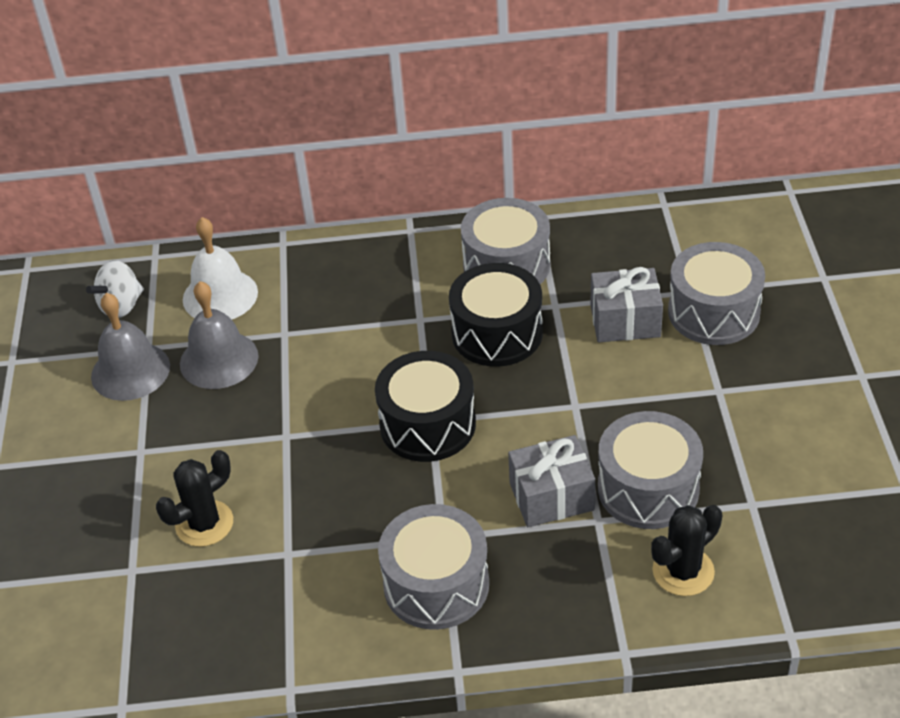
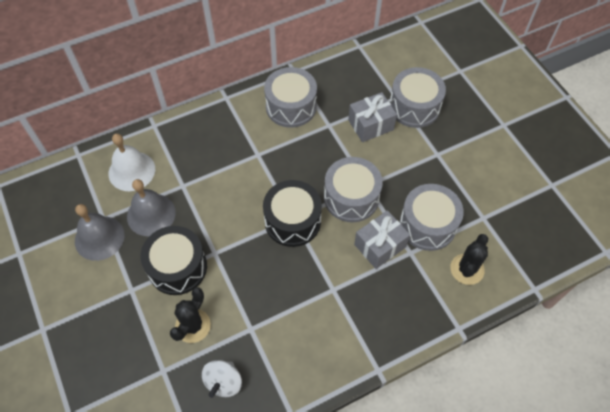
camera: 25 degrees left, 15 degrees up
(121, 306) = (72, 195): white spinning top -> white spinning top (223, 382)
(436, 584) = (342, 320): grey drum -> grey drum (351, 197)
(497, 333) = (305, 151): black drum -> black drum (177, 267)

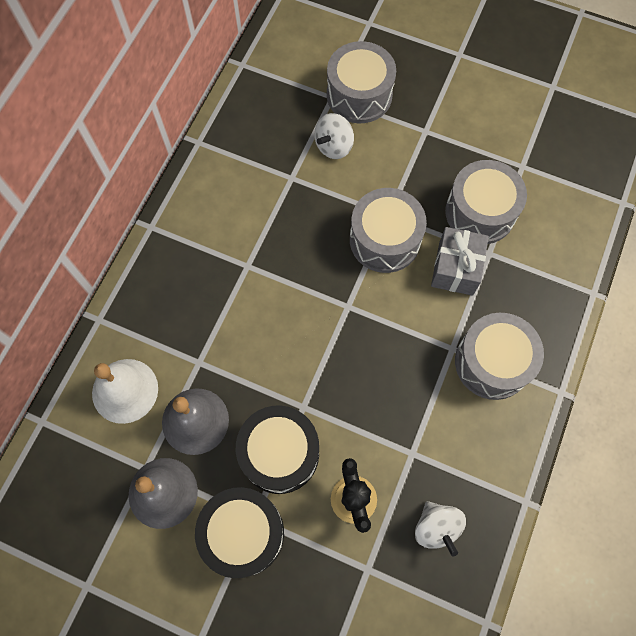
camera: 40 degrees left, 10 degrees up
(291, 106) = (232, 185): grey drum -> grey drum (492, 362)
(292, 221) = (350, 310): black drum -> black drum (243, 533)
(370, 125) = (333, 146): grey gift -> white spinning top
(467, 269) = (552, 229): black cactus -> none

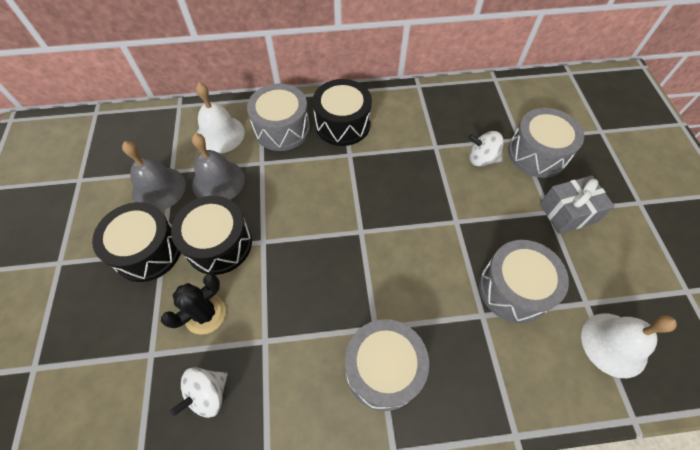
camera: 60 degrees right, 10 degrees down
(200, 250) = (342, 124): none -> black drum
(384, 240) = (433, 229): grey drum -> grey drum (282, 129)
(456, 268) = (448, 294): grey gift -> grey gift (567, 213)
(564, 172) = (614, 344): none -> white bell

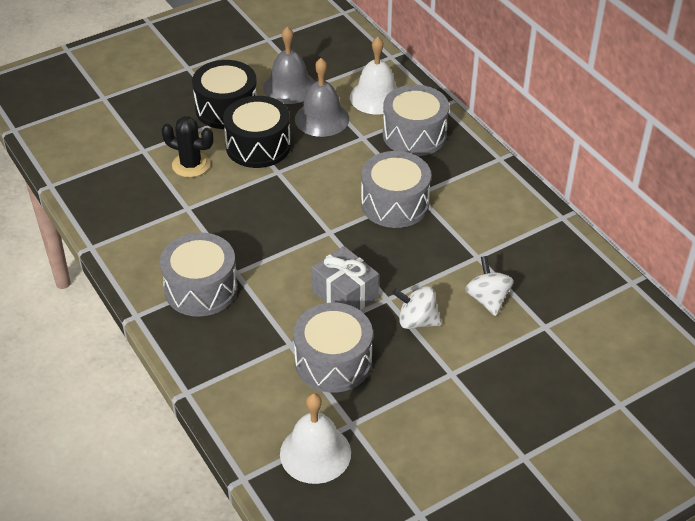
camera: 65 degrees right, 15 degrees down
(208, 394) = (129, 193): white spinning top -> white spinning top (417, 321)
(342, 124) = (454, 175): black drum -> none
(537, 154) = (532, 347): grey drum -> grey drum (395, 204)
(567, 213) = (461, 390): grey gift -> grey gift (345, 294)

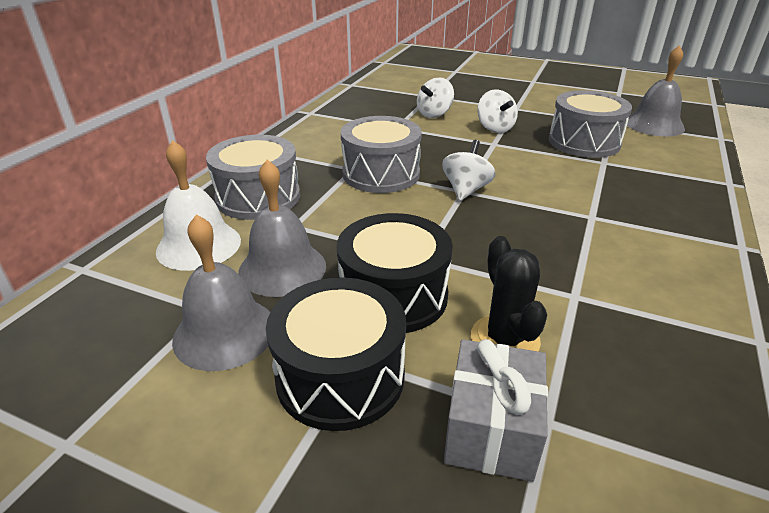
camera: 125 degrees left, 10 degrees down
(201, 289) = (644, 226): grey drum -> none
(315, 453) = (654, 125): white bell -> grey bell
(329, 233) = (466, 190): none -> white spinning top
(345, 294) = (519, 159): grey gift -> grey gift (491, 429)

